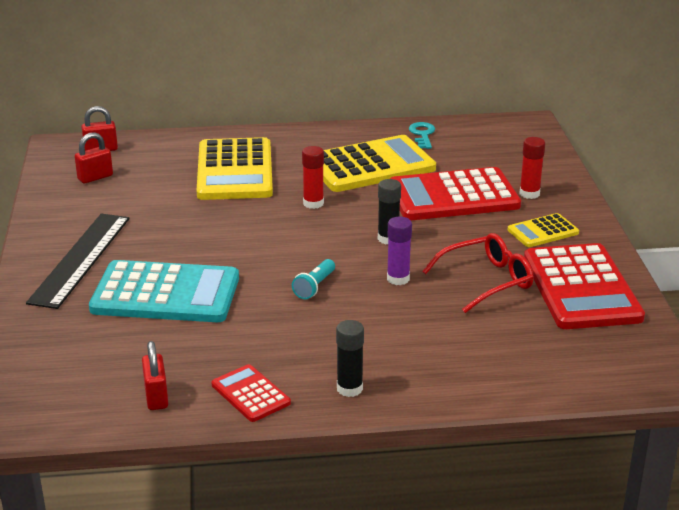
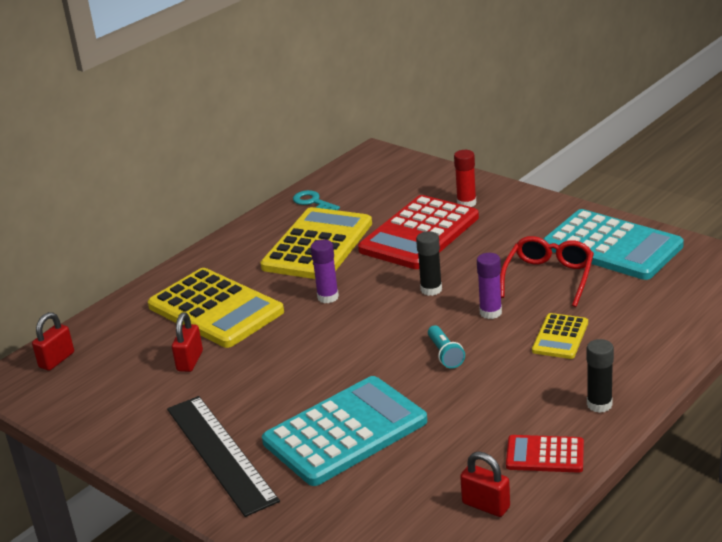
camera: 40 degrees left, 0 degrees up
(95, 177) = (99, 385): red padlock -> red padlock (190, 361)
(313, 203) = (328, 297): red glue stick -> purple glue stick
(543, 231) = (522, 224): yellow calculator -> yellow calculator (560, 337)
(581, 288) = (612, 246): red calculator -> turquoise calculator

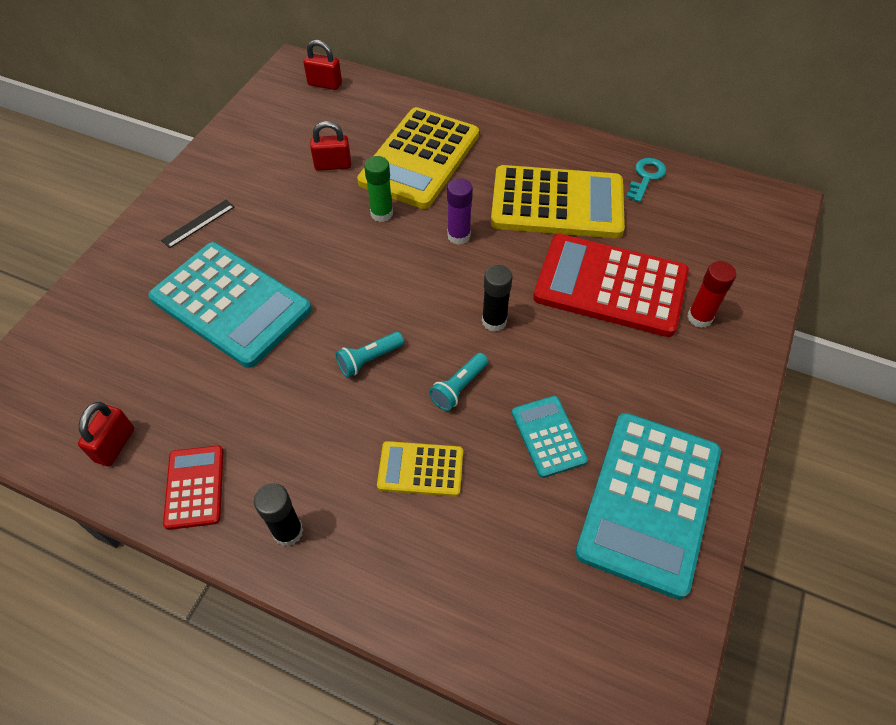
camera: 70 degrees right, 25 degrees up
(220, 453) = (198, 223): black ruler -> black ruler, size x0.44
(276, 336) = (381, 214): none -> green glue stick
(490, 312) = (459, 387): purple glue stick -> turquoise flashlight
(548, 278) = (548, 436): red glasses -> turquoise calculator

